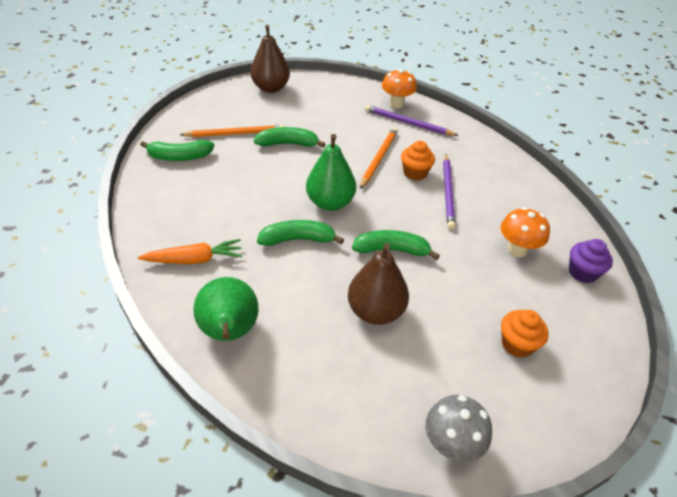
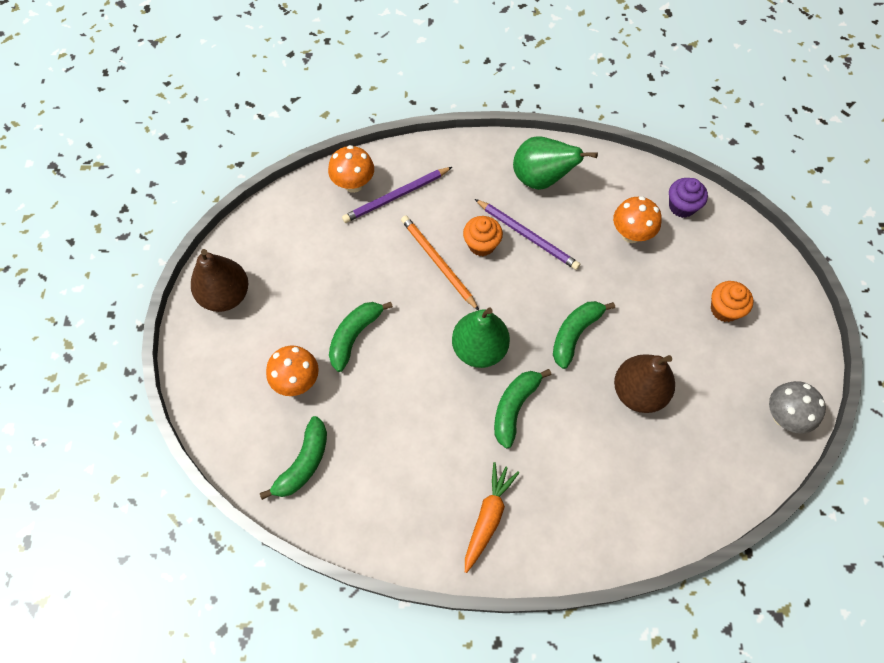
camera: 55 degrees left, 20 degrees up
(230, 332) = (599, 525): green pear -> green pear (541, 179)
(235, 133) = (297, 381): orange pencil -> orange mushroom

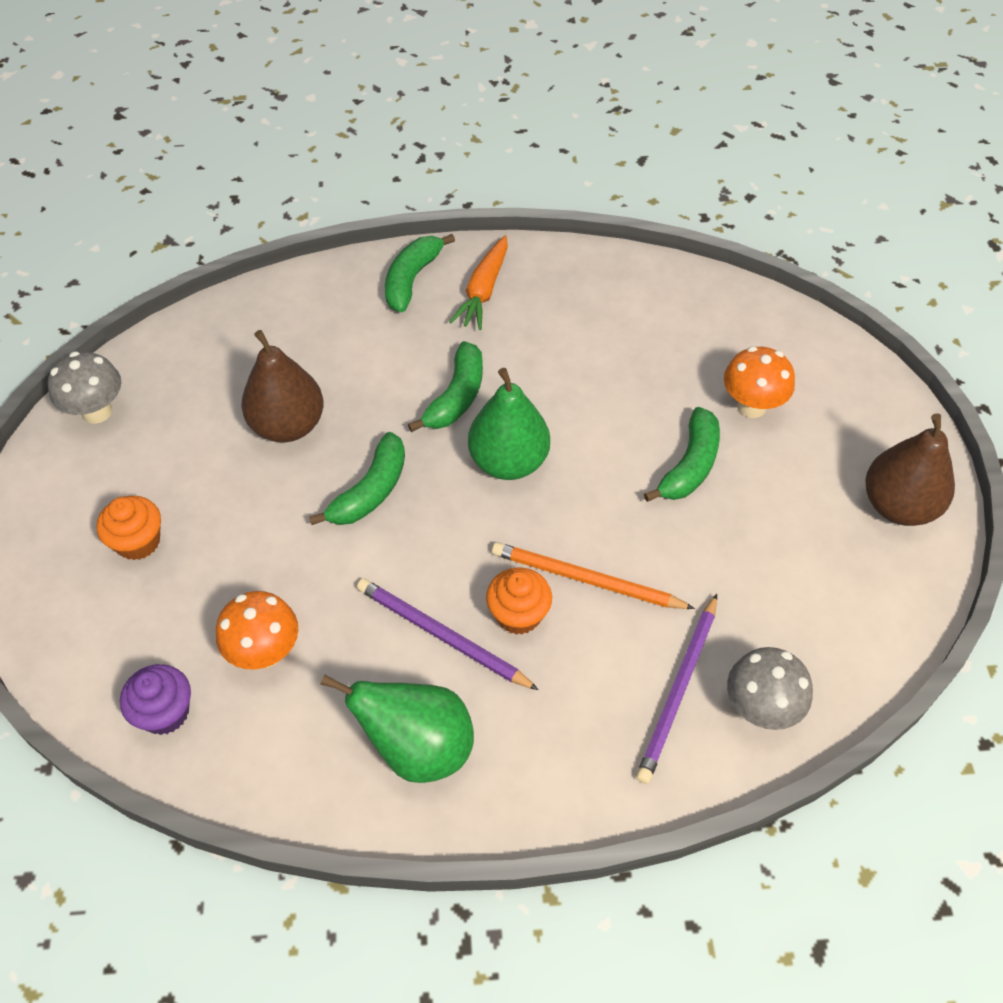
camera: 175 degrees right, 10 degrees down
(303, 463) = (713, 324): green banana -> green banana (412, 279)
(353, 184) = (760, 709): orange mushroom -> grey mushroom
(396, 196) = (678, 690): purple pencil -> purple pencil turned 150 degrees clockwise
(438, 262) = (586, 579): orange pencil -> orange pencil turned 150 degrees clockwise

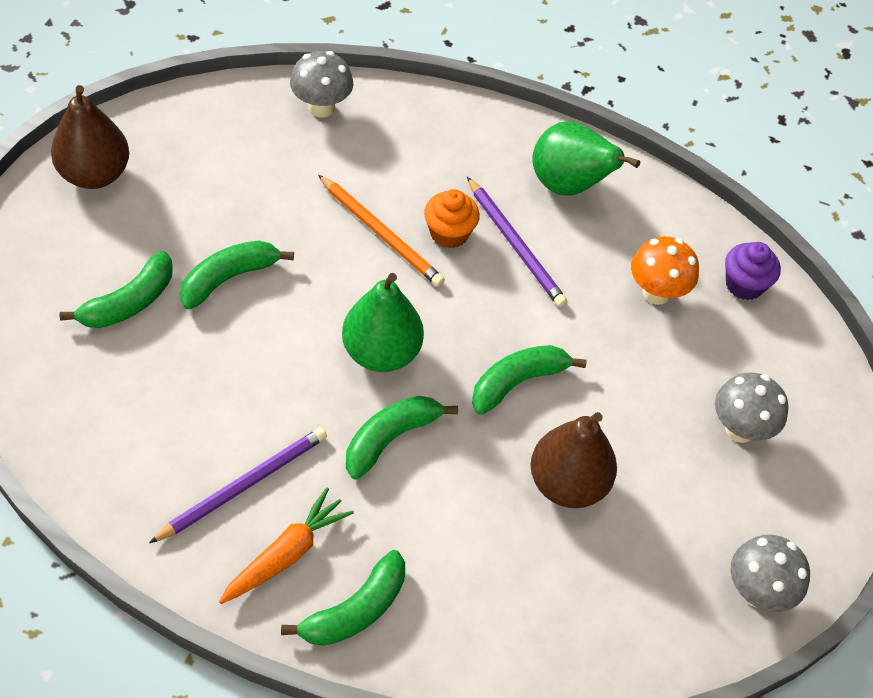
camera: 160 degrees left, 0 degrees up
(138, 542) = (740, 429): orange cupcake -> grey mushroom
(678, 690) = (367, 140): purple pencil -> purple pencil (243, 485)
(751, 406) = (129, 302): orange mushroom -> green banana

